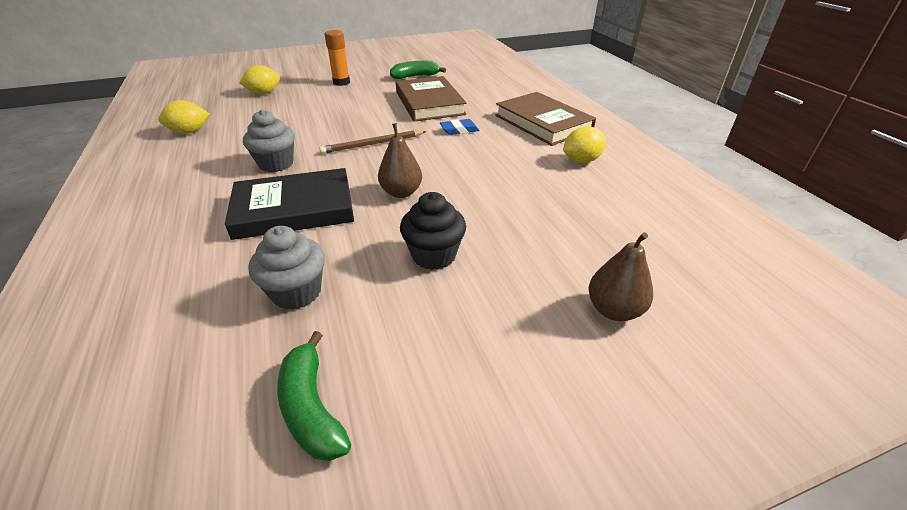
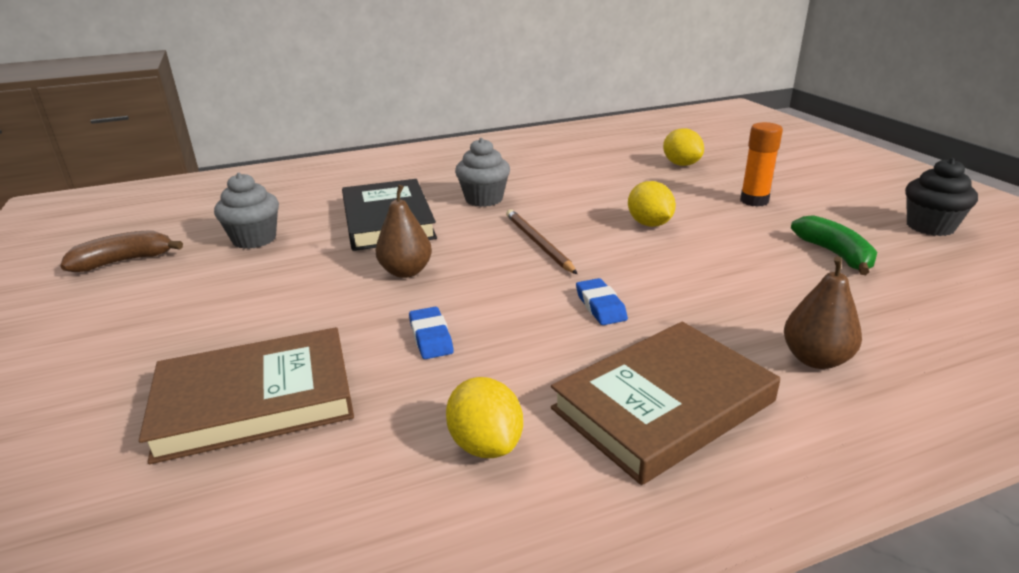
camera: 90 degrees right, 10 degrees down
(189, 132) = (556, 153): yellow lemon -> yellow lemon (649, 224)
(311, 408) = (124, 261): green banana -> brown banana
(429, 103) = (707, 275): brown book -> brown book (255, 400)
(434, 255) = (268, 299): black cupcake -> black cupcake (930, 227)
(492, 178) = (431, 337): none -> blue eraser
(614, 310) = (89, 424): brown pear -> brown pear (815, 359)

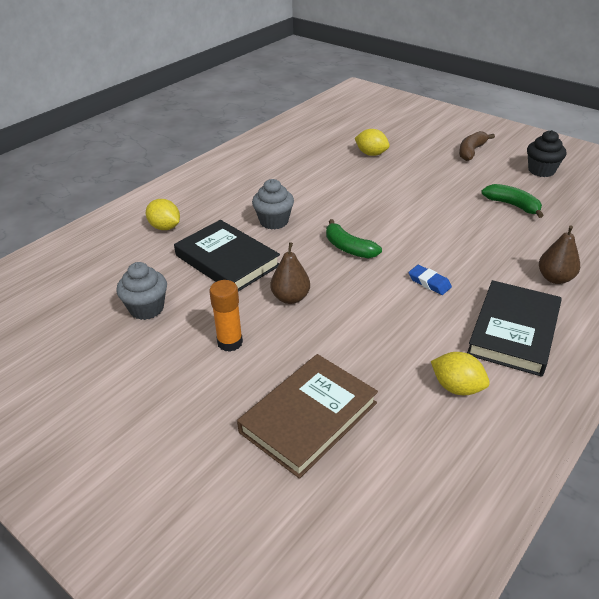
camera: 30 degrees left, 10 degrees up
(124, 261) = (65, 362): brown banana -> brown banana (471, 151)
(431, 337) = (360, 338): blue eraser -> none
(538, 243) = (348, 248): brown pencil -> green banana
(649, 224) = (399, 212): yellow lemon -> yellow lemon (165, 227)
(663, 405) = (513, 331): brown book -> black book
(754, 201) = (440, 175): orange glue stick -> orange glue stick (230, 342)

